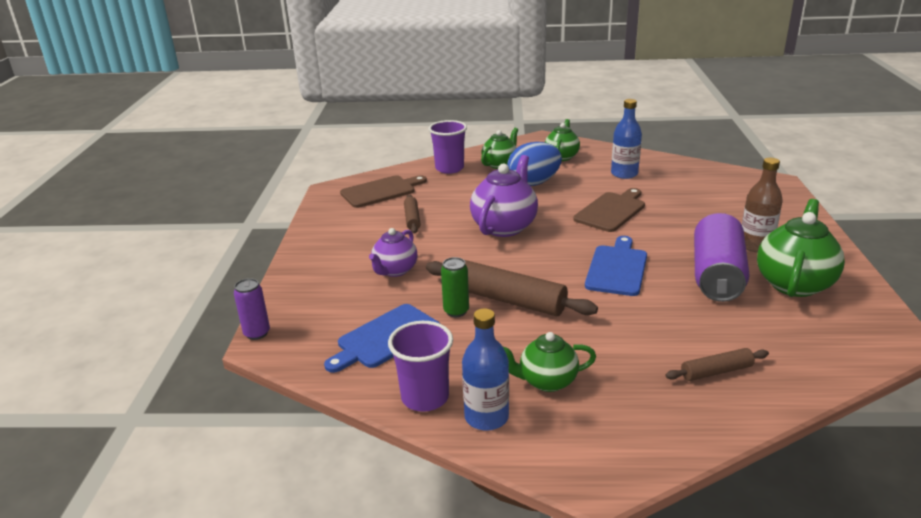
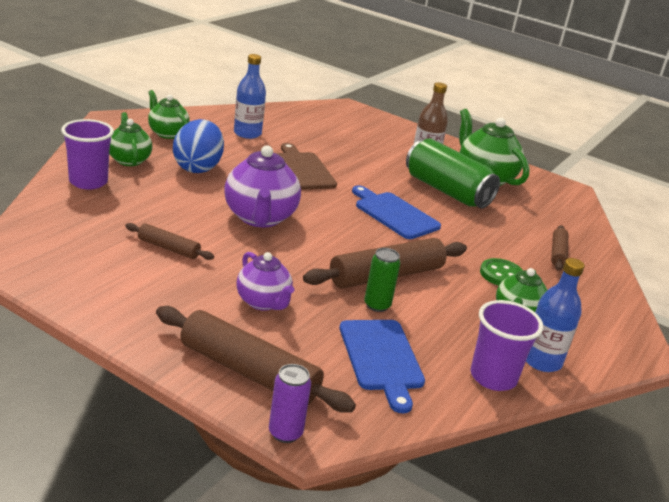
camera: 65 degrees left, 0 degrees up
(308, 297) = (249, 372): none -> brown rolling pin
(381, 191) = (70, 235): brown cutting board -> none
(504, 227) = (260, 218): purple teapot -> purple teapot turned 150 degrees counterclockwise
(607, 351) = (501, 274): none -> green button
(716, 275) = (447, 191): purple can -> green can

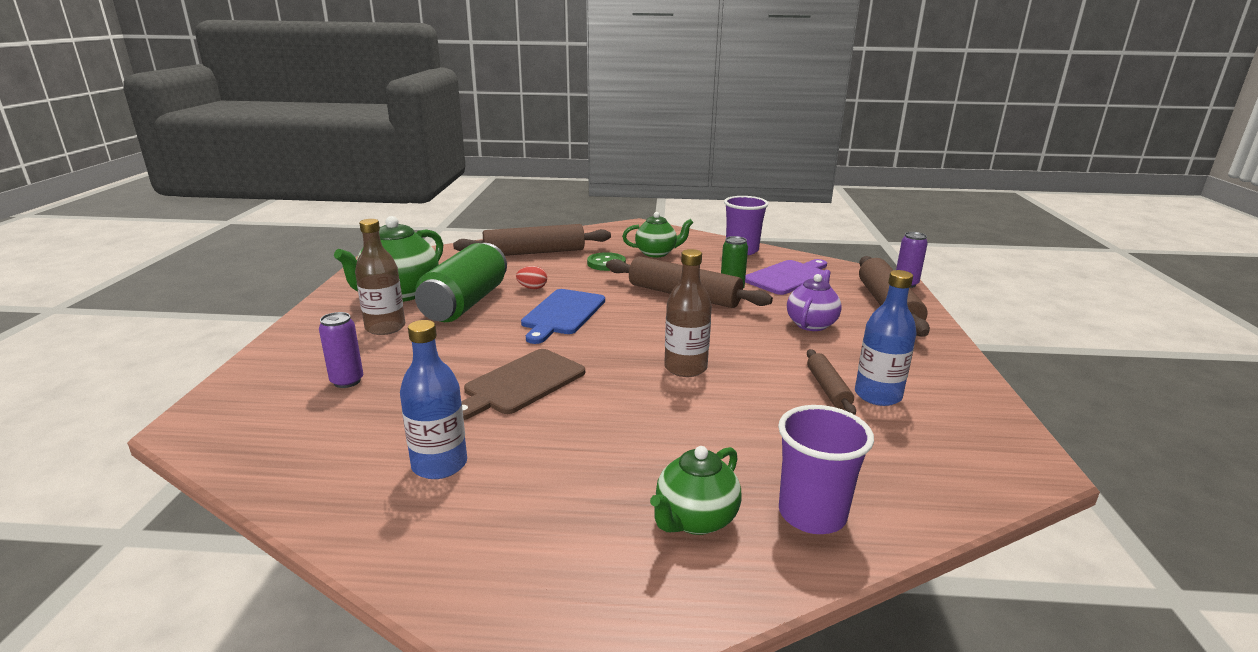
camera: 115 degrees left, 5 degrees down
(167, 133) = (540, 539): green teapot -> none
(197, 168) = (627, 452): blue egg -> none
(260, 218) = (685, 368): purple teapot -> brown bottle
(357, 137) = (347, 381): none -> purple can
(382, 358) = (788, 277): blue cutting board -> purple cutting board
(459, 222) = (532, 288): none -> red egg
(541, 361) = (698, 243): blue bottle -> blue bottle (877, 395)
(557, 253) = (534, 252): brown rolling pin -> brown rolling pin, size x1.90

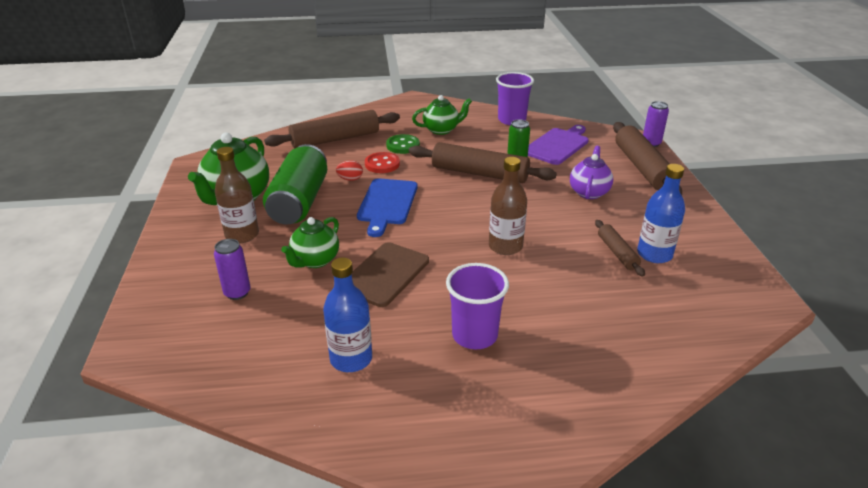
camera: 10 degrees left, 10 degrees up
(575, 278) = (382, 164): none -> red button
(695, 520) = (555, 377): green teapot -> green teapot (315, 260)
(812, 514) = (633, 361): purple cup -> purple cup (474, 335)

